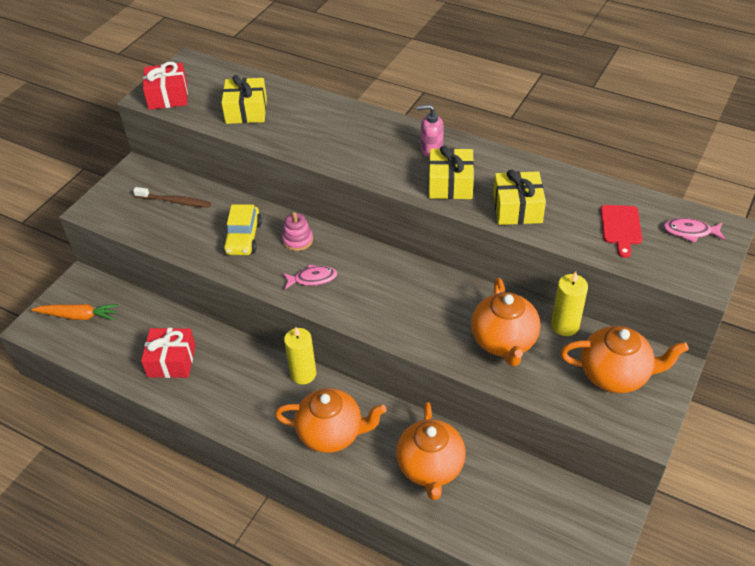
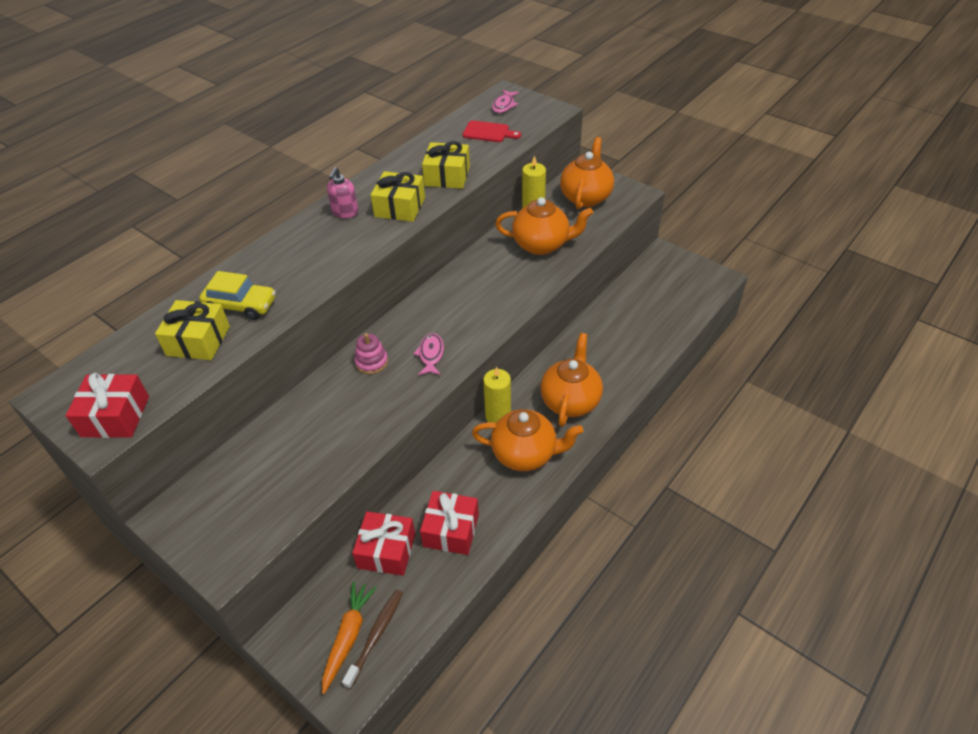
camera: 80 degrees left, 0 degrees up
(152, 322) = (386, 551): none -> red gift
(175, 201) = (255, 471): brown toothbrush -> brown toothbrush (376, 636)
(243, 238) = (349, 407): yellow car -> yellow car (241, 306)
(430, 468) = (614, 341): orange teapot -> orange teapot (525, 454)

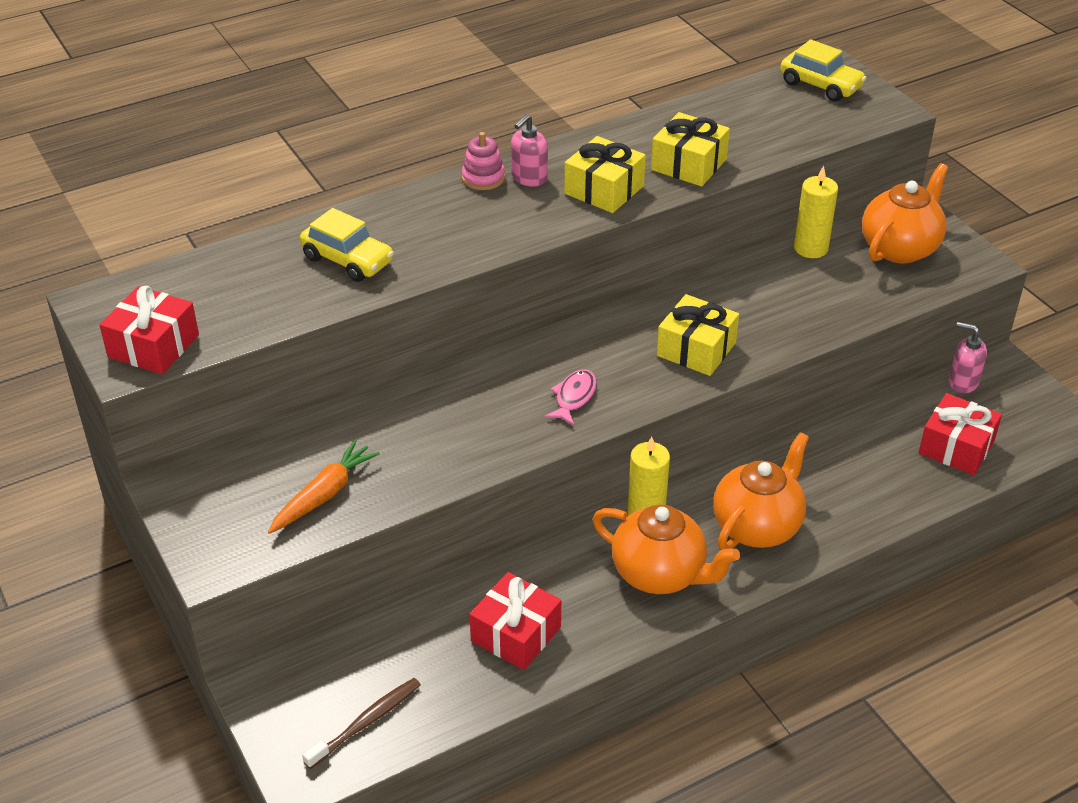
camera: 20 degrees right, 5 degrees down
(198, 341) = (280, 287): yellow gift -> yellow gift (696, 349)
(348, 637) = (333, 711): orange carrot -> orange carrot (324, 494)
(371, 362) = (492, 384): pink stacking toy -> pink stacking toy (483, 178)
(386, 551) = (423, 630): red gift -> red gift (956, 447)
(488, 132) = (778, 118): red cutting board -> none
(504, 105) = (820, 85): pink fish -> yellow car
(542, 245) = (800, 297): orange teapot -> none
(645, 270) = (963, 382): none -> pink soap dispenser

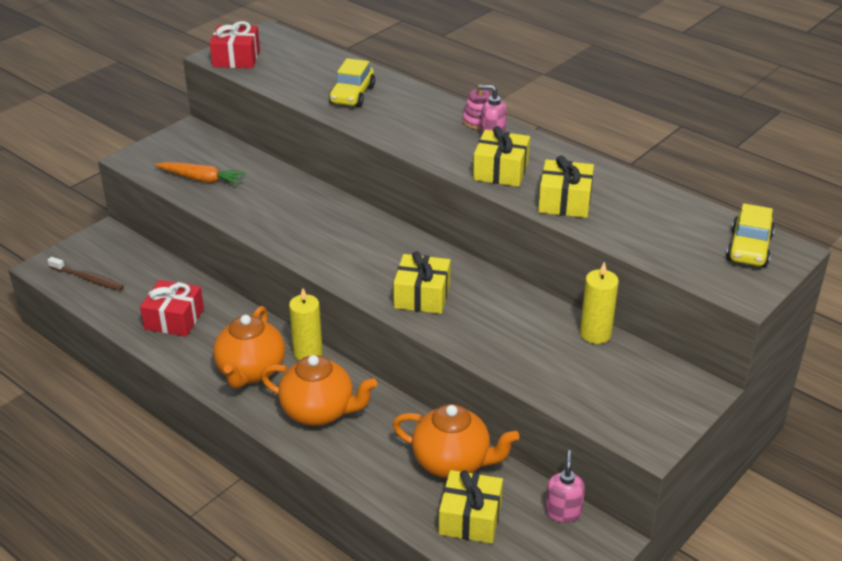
camera: 70 degrees right, 5 degrees down
(574, 397) = (337, 251): pink fish -> none
(900, 248) = (635, 387): orange teapot -> orange teapot (453, 462)
(956, 447) = (470, 518): red gift -> yellow gift

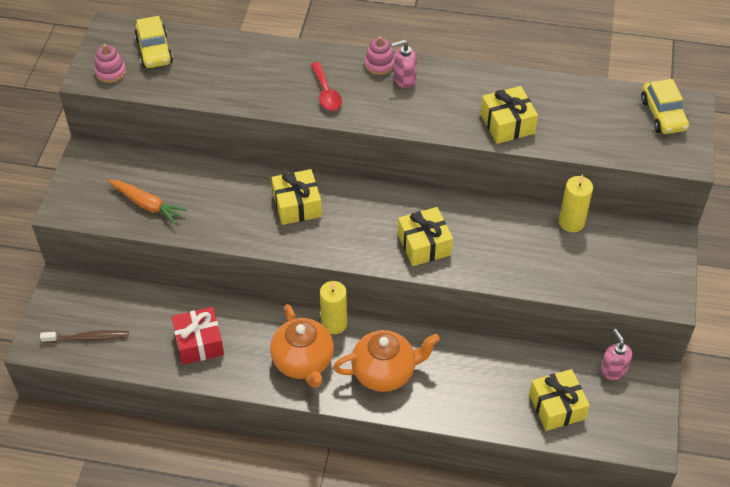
camera: 30 degrees left, 15 degrees up
(201, 179) = (147, 205): orange carrot -> orange carrot turned 45 degrees clockwise
(236, 58) = (110, 72): red gift -> pink stacking toy
(352, 95) = (252, 76): yellow car -> yellow car (154, 51)
(407, 125) = (326, 93): none -> red spoon
(453, 462) = (512, 367): orange teapot -> none
(500, 171) = (437, 112): yellow gift -> yellow gift (297, 205)

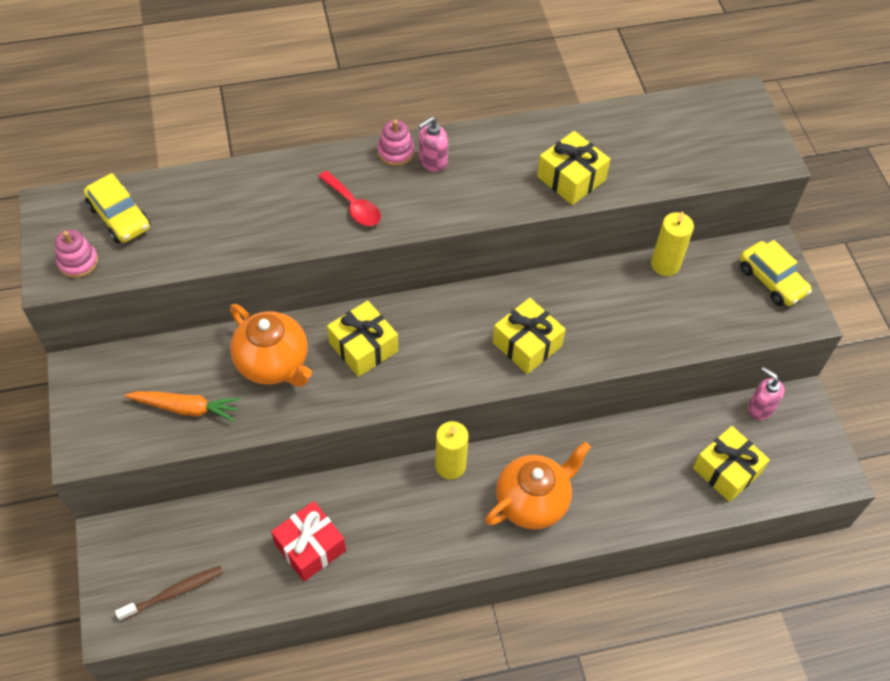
camera: 25 degrees left, 5 degrees up
(303, 362) = (439, 524): orange teapot -> orange teapot (274, 364)
(663, 115) = (722, 117): yellow car -> yellow car (771, 281)

